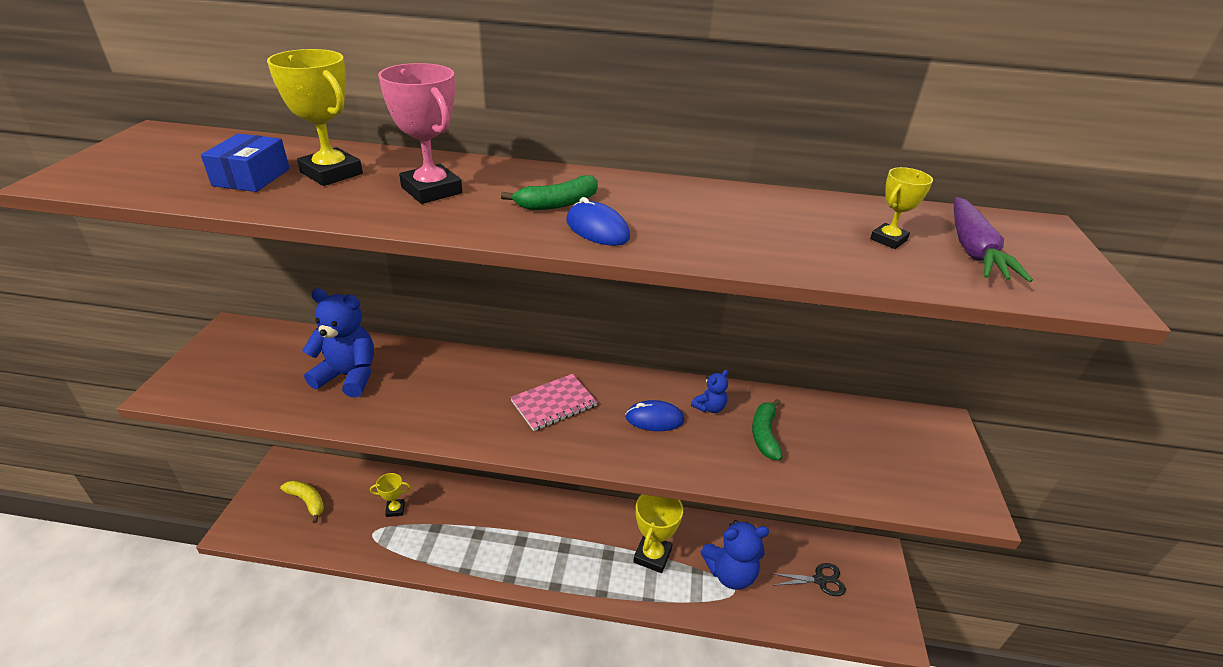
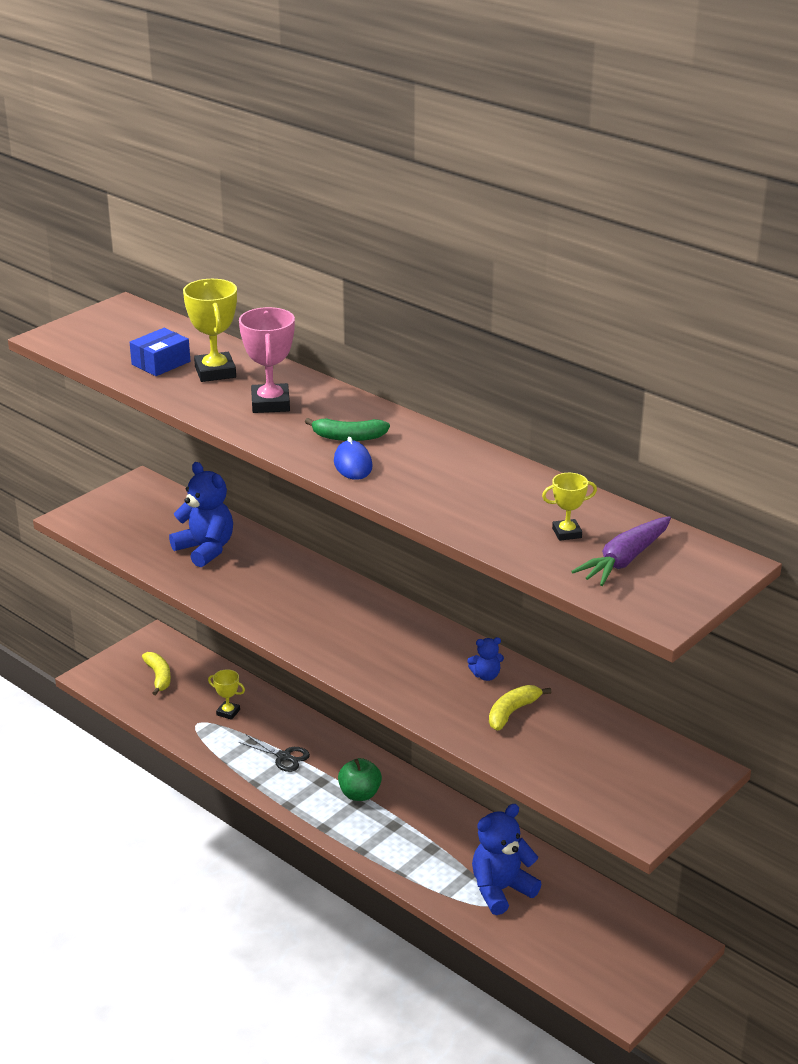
camera: 35 degrees right, 5 degrees down
(553, 403) = (351, 625): pink notebook -> none
(560, 537) = (360, 794): none -> green apple
(652, 556) = (435, 844): yellow trophy -> none
(654, 419) = (426, 666): blue mouse -> none
(730, 573) = (501, 890): blue teddy bear -> blue teddy bear turned 120 degrees clockwise
(764, 434) = (512, 712): green banana -> yellow banana
(820, 580) = (590, 935): black scissors -> black scissors (284, 757)

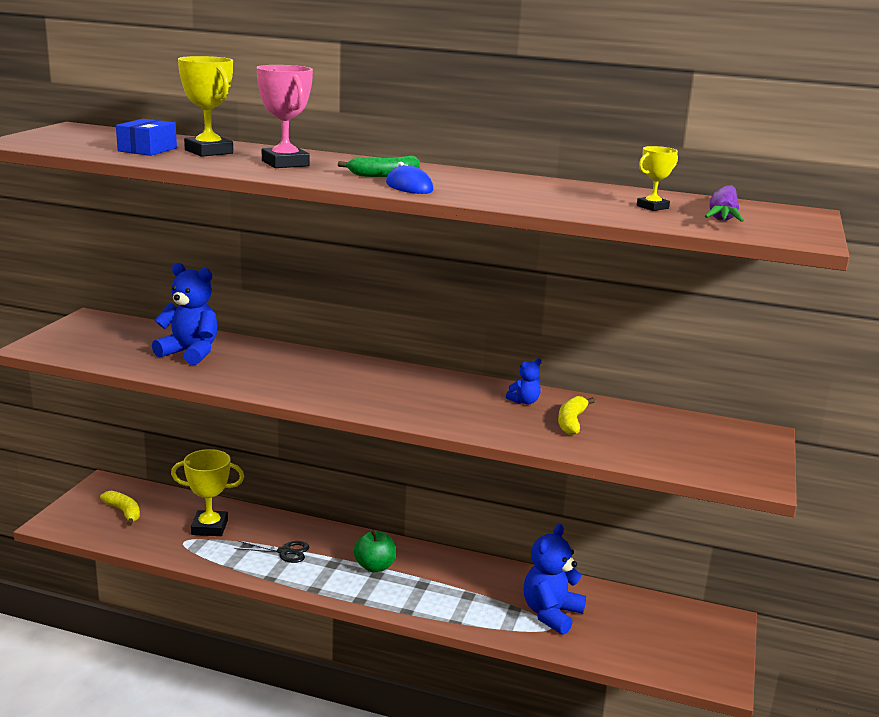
camera: 25 degrees left, 10 degrees down
(228, 712) = (209, 527): yellow trophy -> yellow trophy, size x1.76

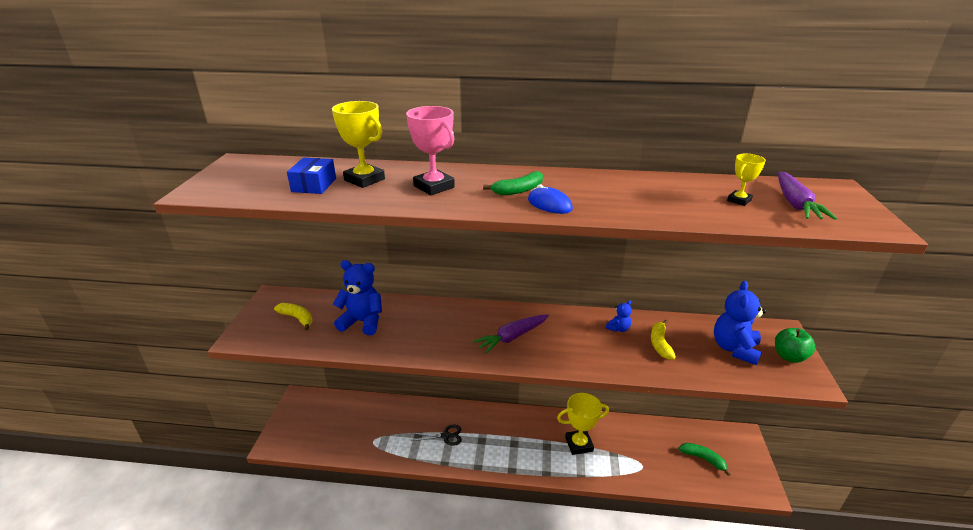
camera: 10 degrees left, 10 degrees up
(124, 512) = (321, 422): yellow banana -> yellow banana (297, 318)
(209, 527) = (386, 424): yellow trophy -> yellow trophy (579, 444)
(374, 390) = (512, 337): none -> purple carrot
(374, 567) = (510, 437): green apple -> green apple (789, 356)
(551, 614) = (638, 454): blue teddy bear -> blue teddy bear (734, 349)
(647, 634) = (703, 459): none -> green banana

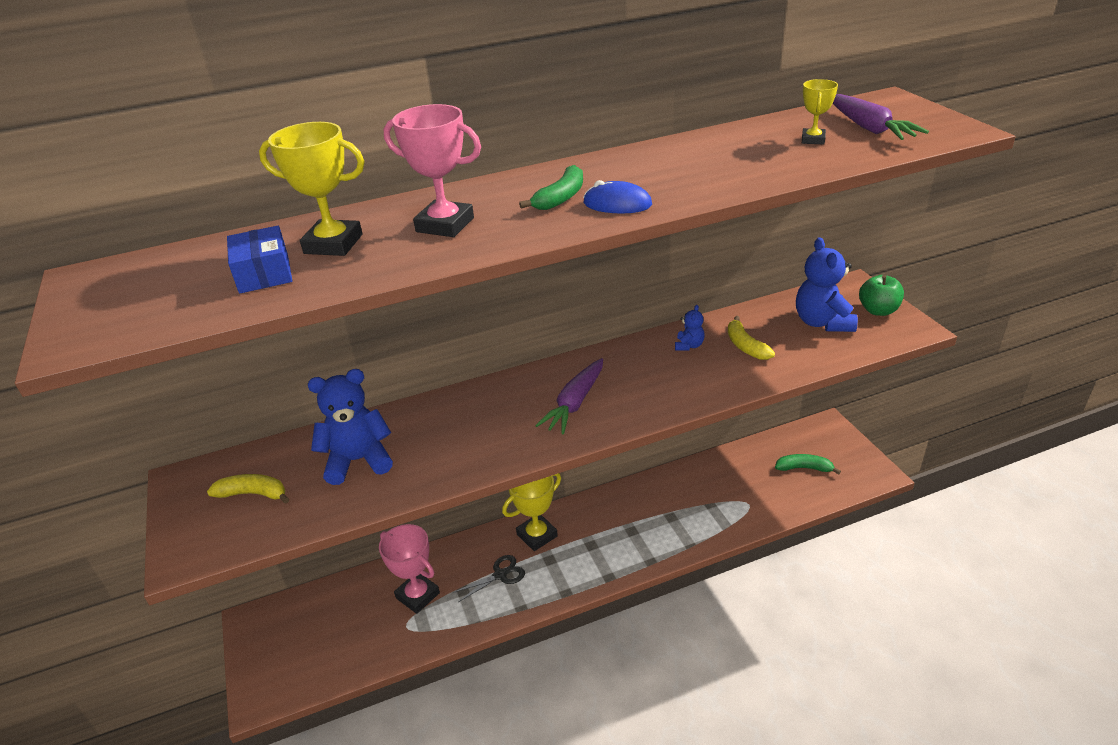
camera: 25 degrees left, 5 degrees up
(391, 425) = (417, 595): none -> pink trophy
(579, 444) = (666, 512): yellow trophy -> yellow trophy (537, 535)

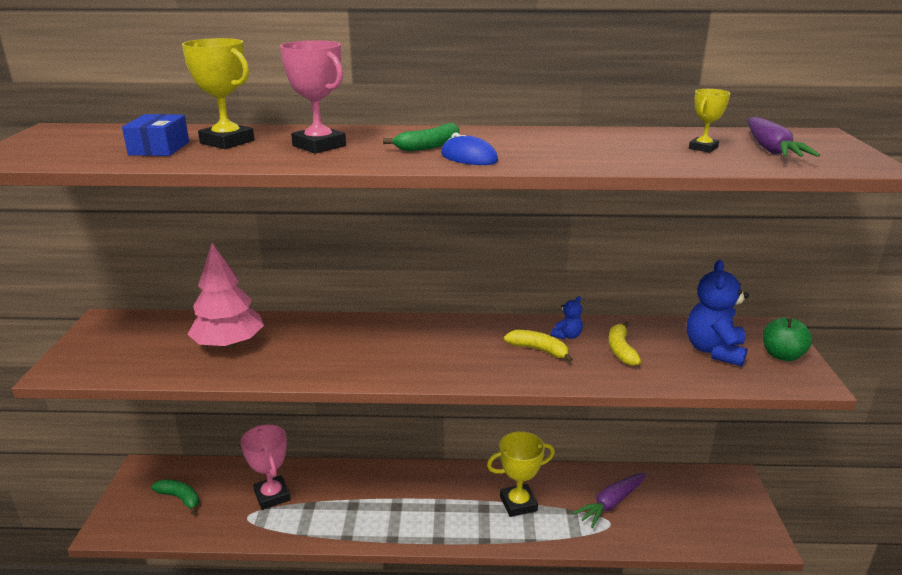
camera: 20 degrees right, 10 degrees down
(253, 494) = (139, 344): yellow banana -> yellow banana (539, 350)
(358, 460) = (229, 344): blue teddy bear -> pink tree
(500, 575) = (347, 504): black scissors -> none
(537, 535) = (398, 482): yellow trophy -> yellow trophy (518, 503)
(575, 403) = (430, 352): purple carrot -> purple carrot (611, 503)
(804, 468) = (687, 509): green banana -> green banana (180, 498)

